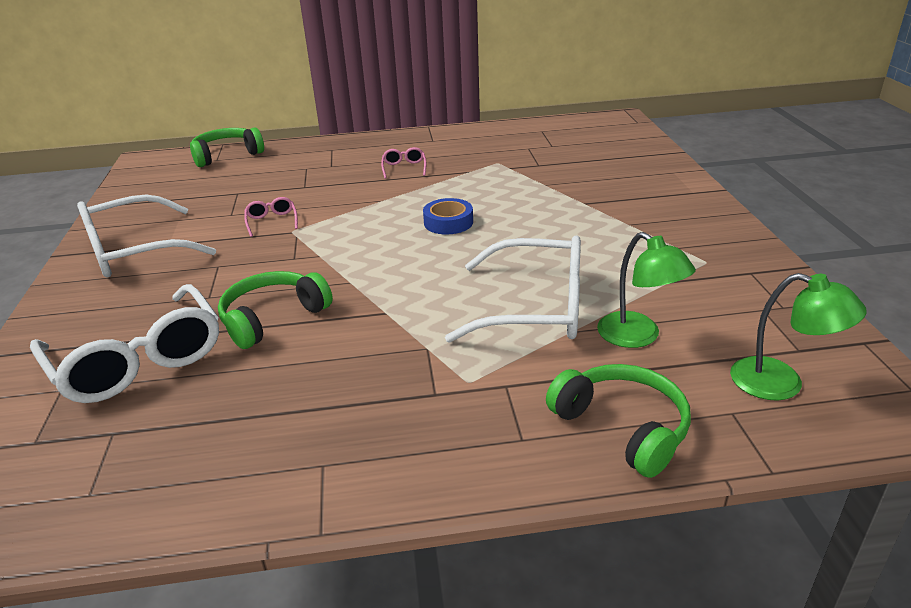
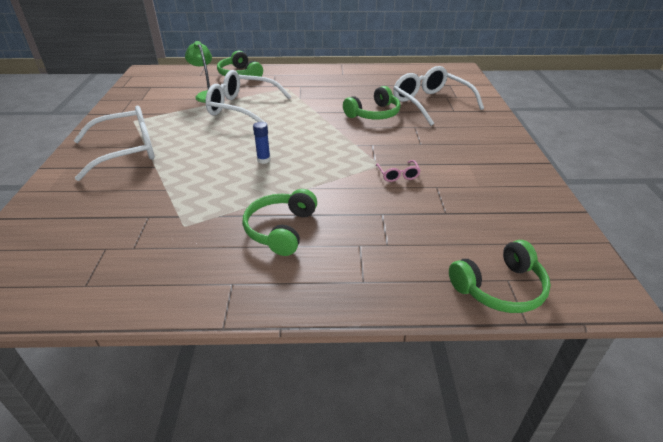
camera: 175 degrees left, 5 degrees up
(134, 251) = (489, 159): white glasses -> white glasses (127, 151)
(404, 168) = (281, 229): pink glasses -> green headphones
(448, 222) = (263, 160): blue tape -> blue glue stick
(781, 383) = (172, 79): green lamp -> none

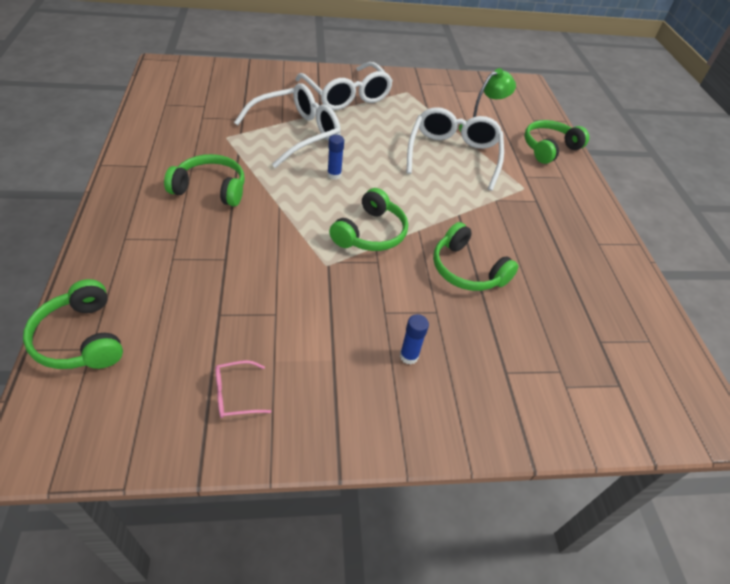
camera: 80 degrees right, 10 degrees up
(340, 146) = (370, 233): none -> green headphones
(398, 175) = (302, 280): pink glasses -> pink glasses (235, 394)
(430, 103) = (525, 343): white glasses -> white glasses (297, 133)
(454, 137) = (409, 356): none -> blue glue stick

